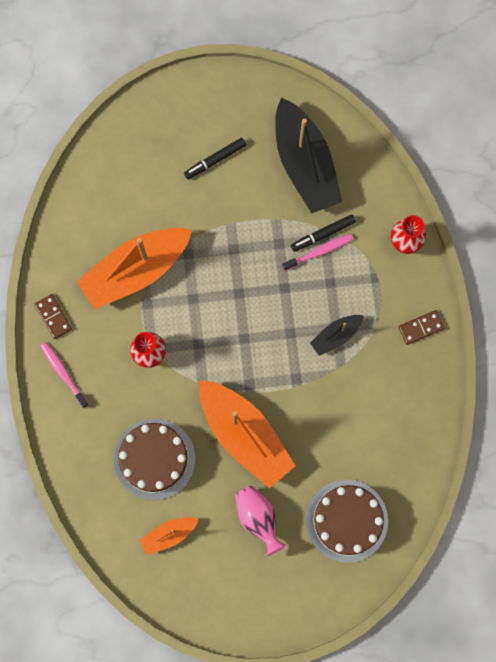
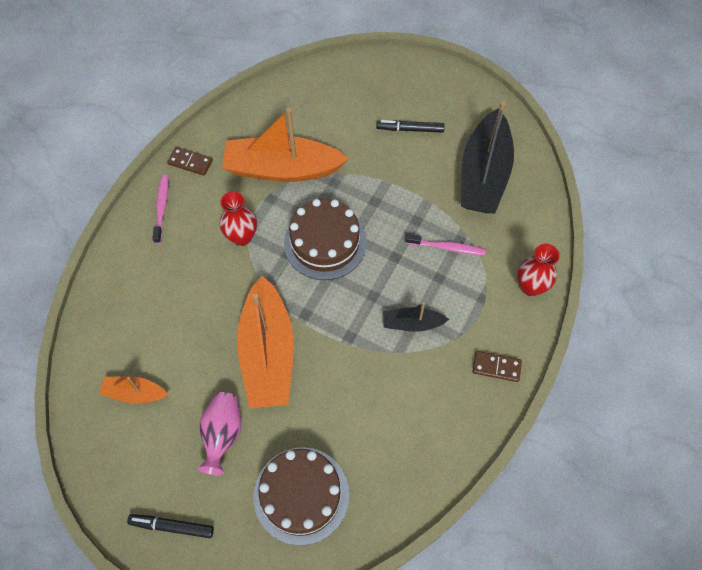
camera: 35 degrees right, 15 degrees down
(53, 317) = (190, 162): brown domino -> brown domino turned 75 degrees counterclockwise
(154, 459) = (176, 321): brown cake -> brown cake (325, 243)
(323, 234) = (460, 236): black marker -> black marker (172, 526)

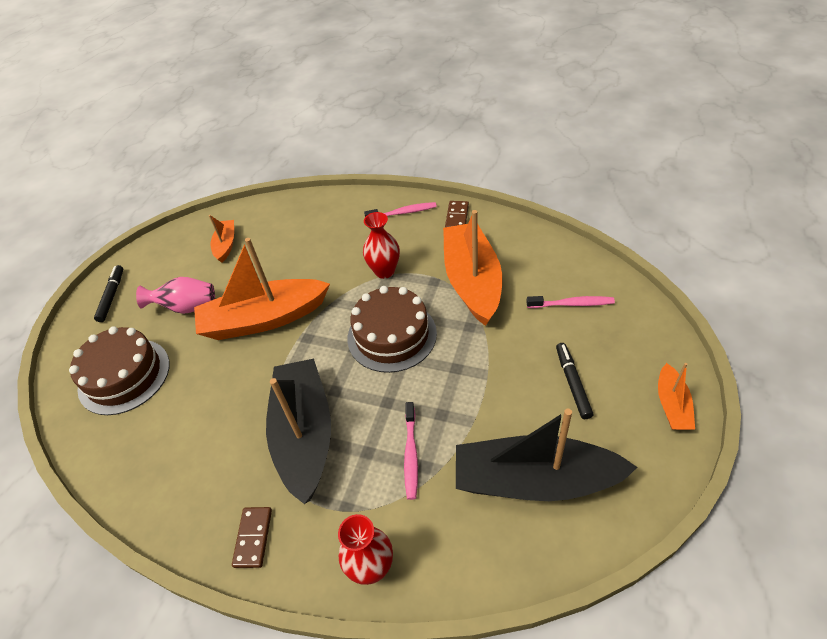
camera: 85 degrees right, 15 degrees down
(333, 106) = (572, 304): none -> pink toothbrush
(412, 323) = (304, 434): black boat -> black boat, size x2.08
(443, 79) = (672, 405): none -> orange boat

